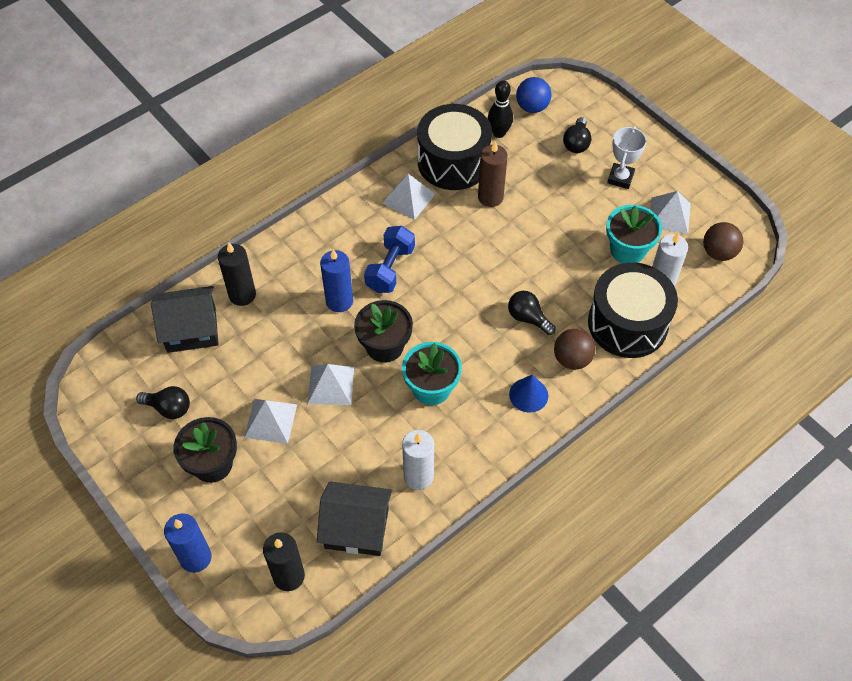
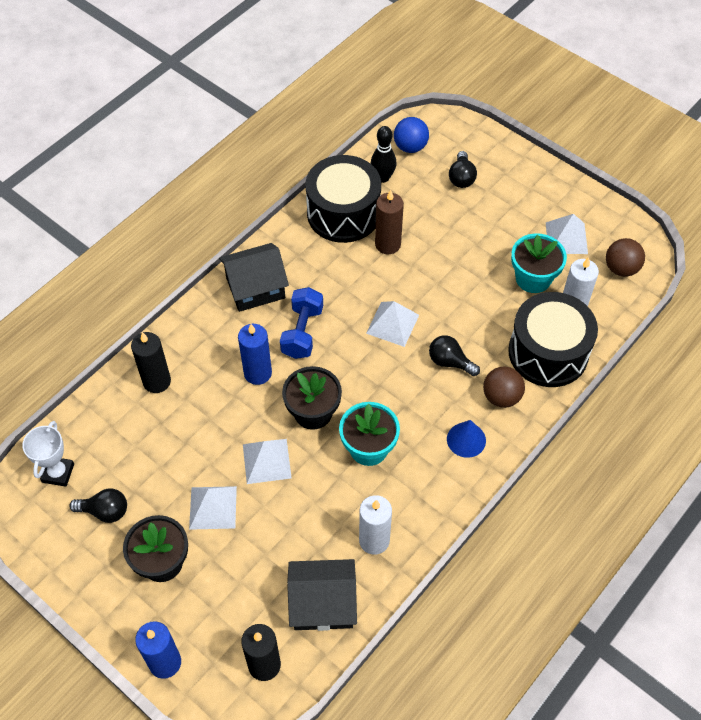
camera: 10 degrees left, 0 degrees up
(191, 330) = (111, 426): black house -> black house (255, 288)
(408, 198) = (306, 257): white pyramid -> white pyramid (392, 324)
(620, 178) = (511, 207): white trophy -> white trophy (58, 473)

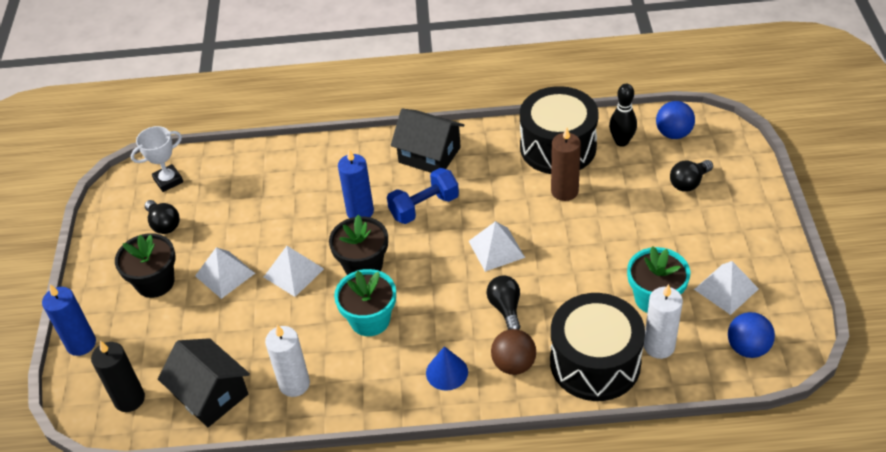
camera: 50 degrees right, 10 degrees down
(157, 381) = (291, 169): black candle -> none
(621, 268) = (747, 348): brown ball -> blue ball

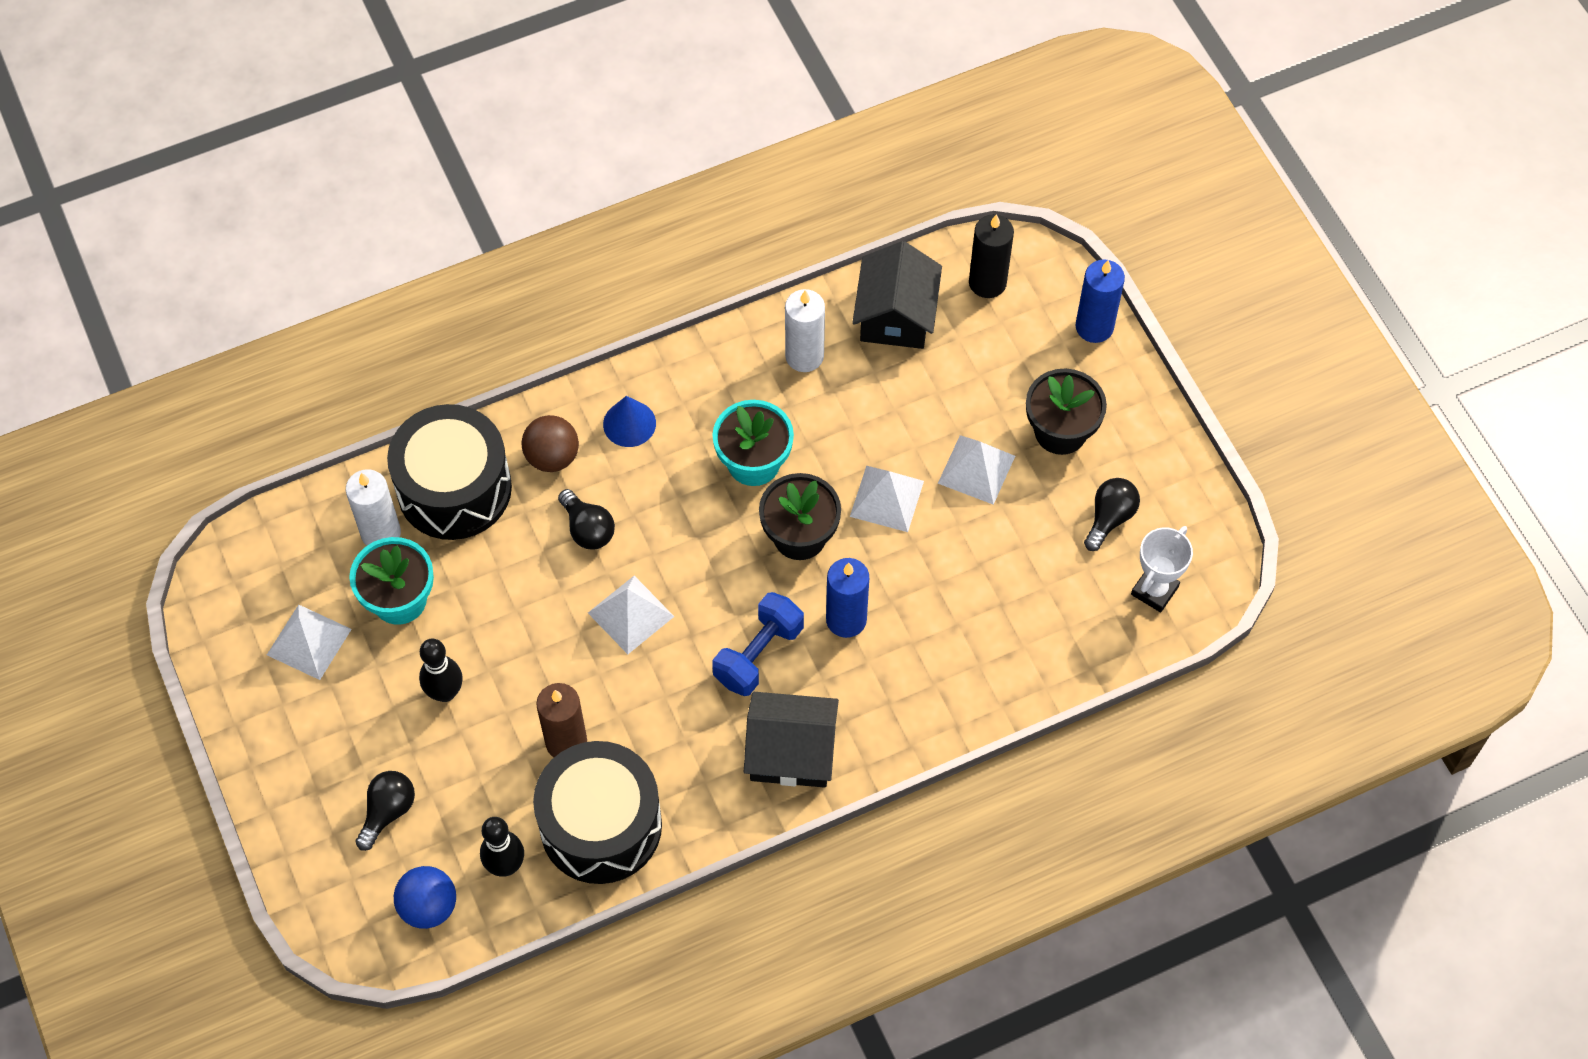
camera: 155 degrees right, 15 degrees up
(164, 224) = (1109, 518): black light bulb -> black light bulb turned 90 degrees clockwise
(211, 394) = (896, 315): black house -> black house turned 75 degrees clockwise
(636, 236) = (445, 692): none -> black bowling pin
(747, 348) = (271, 563): blue ball -> none

